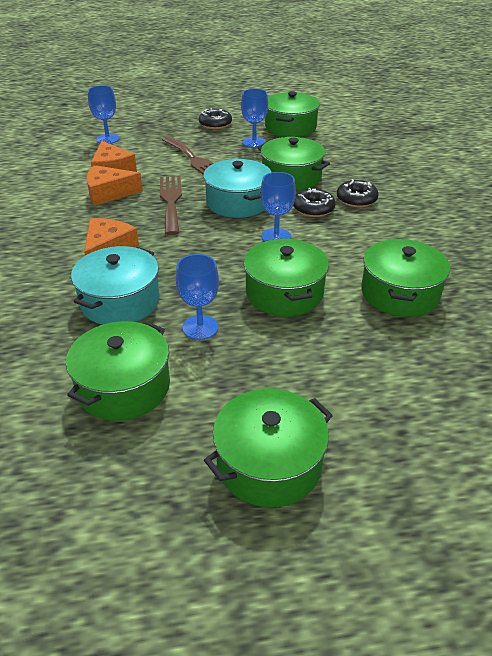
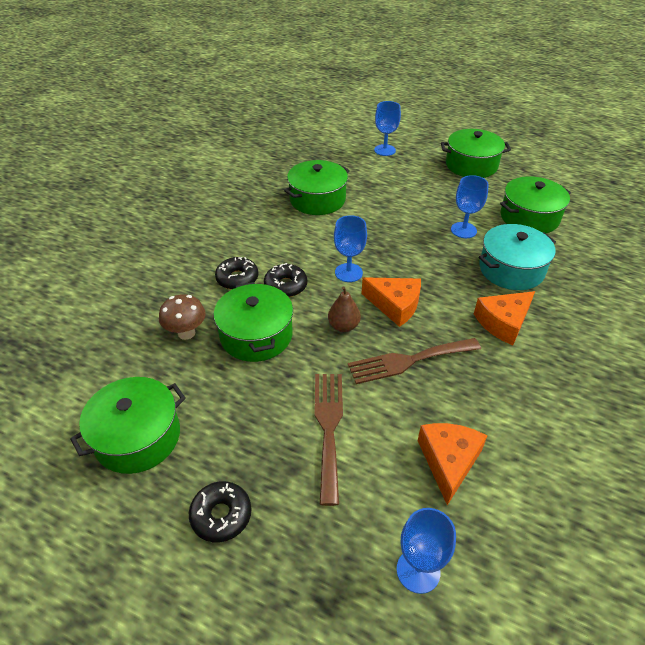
camera: 145 degrees left, 5 degrees up
(108, 193) = (472, 411): orange cheese -> orange cheese (395, 305)
(171, 201) = (408, 361): brown fork -> brown fork turned 45 degrees clockwise
(238, 202) = (343, 326): turquoise pot -> brown pear
(254, 142) = (222, 426): blue goblet -> blue goblet (384, 150)
(284, 293) = (389, 228): green pot -> none
(336, 163) = (186, 333): none -> brown mushroom

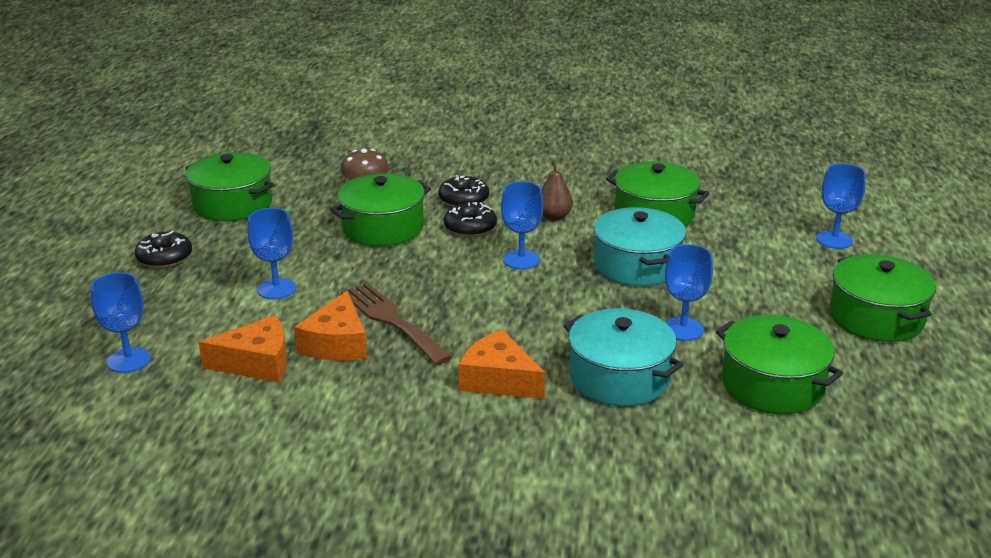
camera: 70 degrees right, 15 degrees down
(328, 427) = (276, 289): brown fork -> blue goblet
(343, 326) = (425, 272): brown pear -> brown pear (554, 216)
(380, 225) = (637, 265): none -> turquoise pot
(395, 305) = (481, 298): orange cheese -> orange cheese (337, 343)

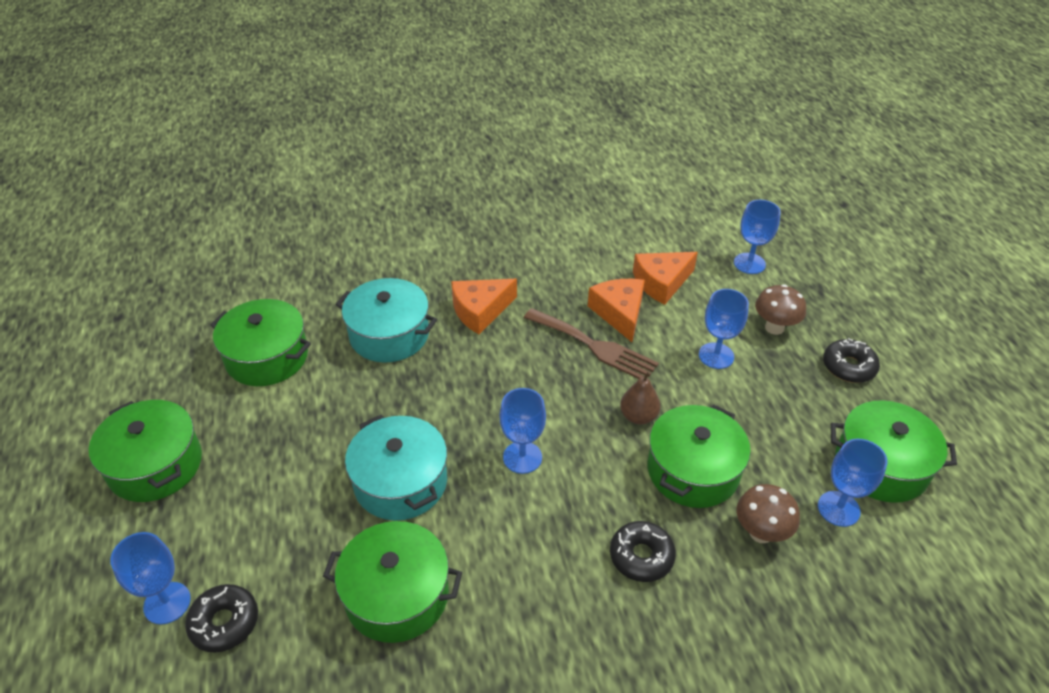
camera: 160 degrees right, 15 degrees up
(189, 298) = (774, 327): none -> brown mushroom
(470, 227) = (602, 499): black donut -> black donut (224, 622)
(498, 380) = (480, 311): orange cheese -> orange cheese turned 135 degrees clockwise
(554, 216) = (518, 551): brown pear -> brown pear (638, 416)
(683, 329) = (343, 400): blue goblet -> blue goblet (838, 508)

